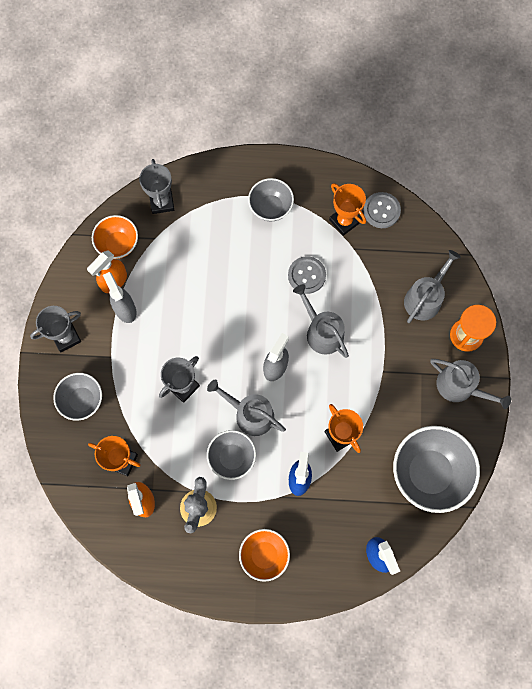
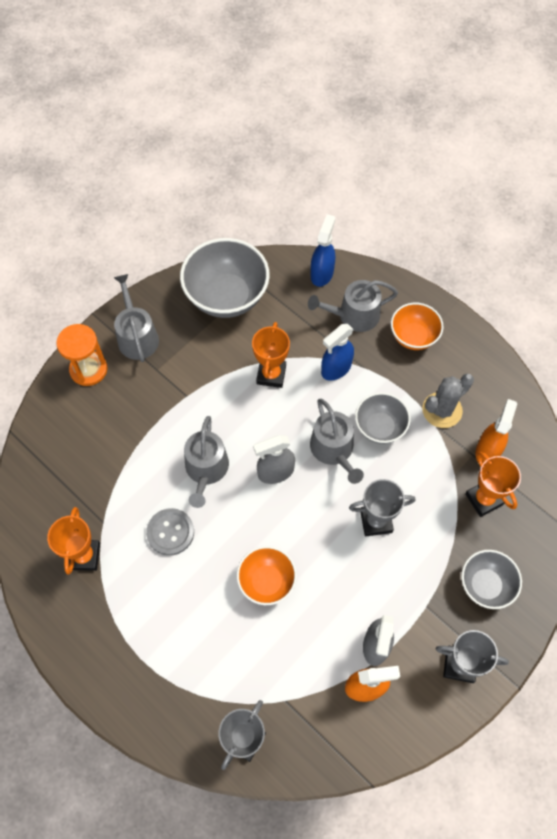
camera: 140 degrees left, 10 degrees down
(118, 244) = (330, 728): orange bowl -> orange bowl (267, 581)
(270, 207) = (139, 632): grey bowl -> none
(381, 211) = (40, 537): grey button -> none
(425, 298) = (88, 426): grey watering can -> grey watering can (353, 315)

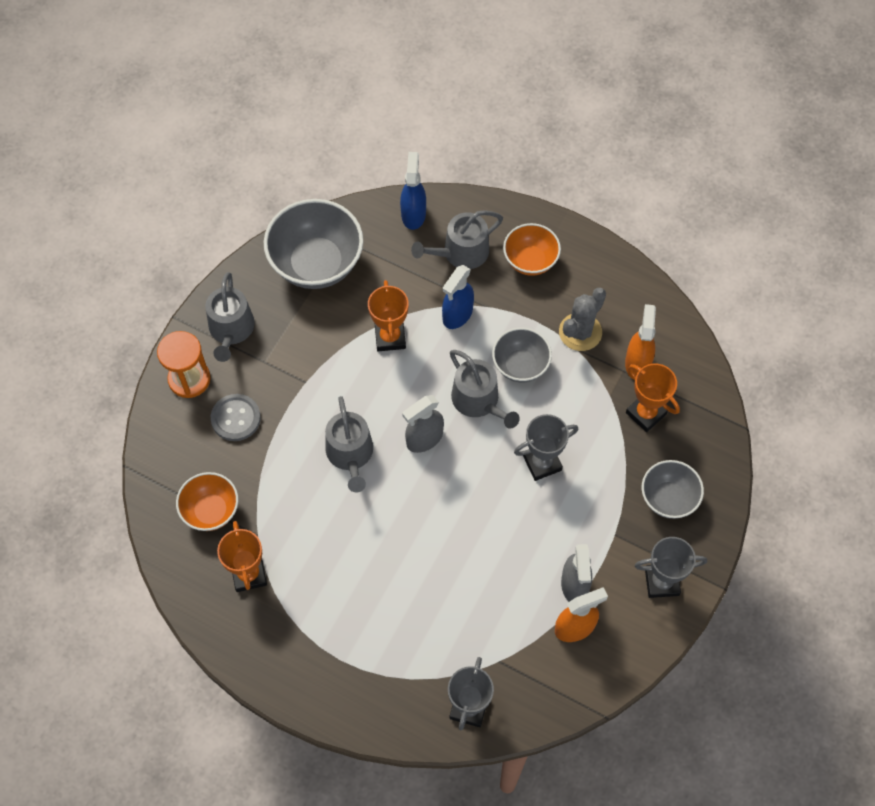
camera: 15 degrees left, 0 degrees up
(137, 336) = (231, 330): grey watering can -> grey watering can turned 150 degrees counterclockwise
(170, 532) = (332, 527): grey button -> grey button (236, 418)
(267, 581) = (447, 551): orange bowl -> orange bowl (211, 511)

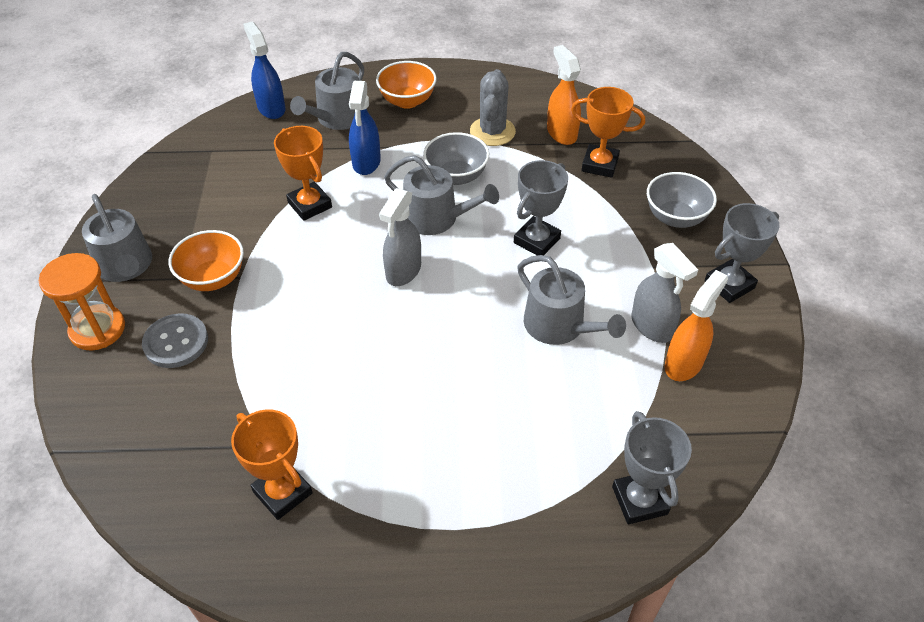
camera: 30 degrees left, 15 degrees down
(211, 511) = (194, 447): orange bowl -> orange bowl (213, 278)
(316, 264) = (193, 178): grey bowl -> none
(350, 454) = (332, 318): grey watering can -> grey watering can (560, 326)

